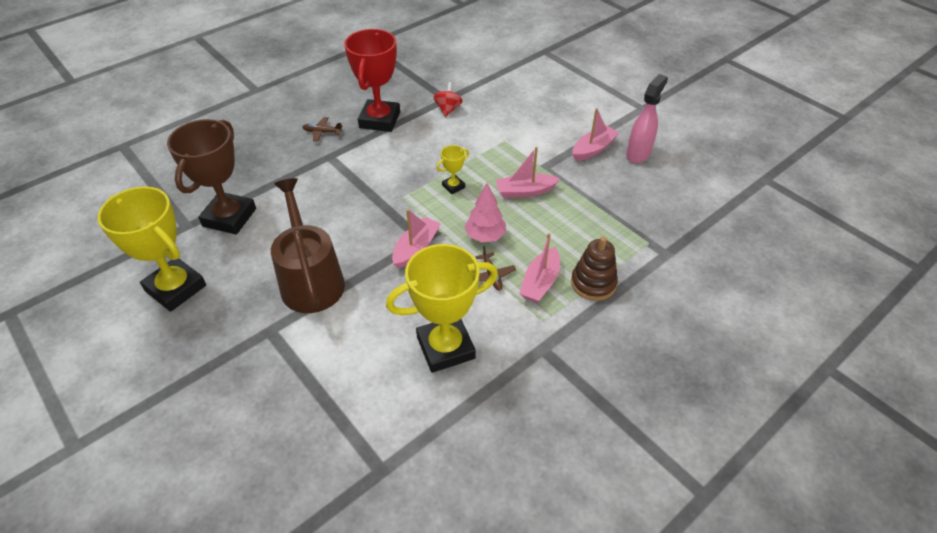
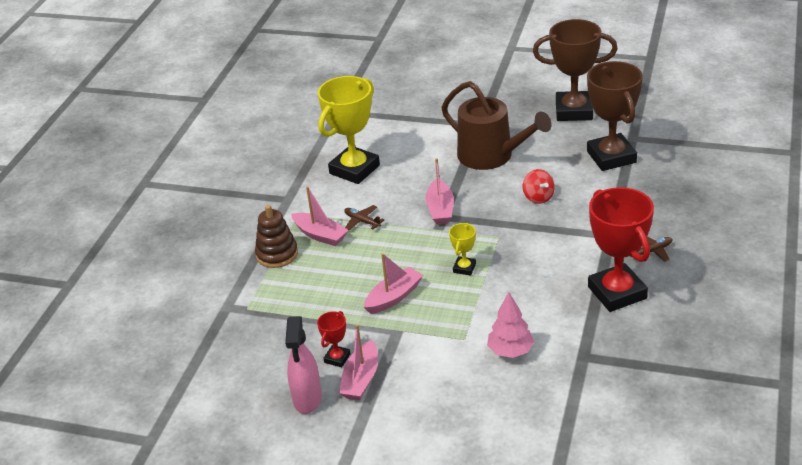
camera: 150 degrees right, 10 degrees down
(176, 288) = (574, 111): yellow trophy -> brown trophy
(448, 109) = (564, 343): red spinning top -> red spinning top (538, 197)
(485, 236) = (394, 244): pink tree -> pink tree (510, 351)
(540, 282) = (320, 235): pink boat -> pink boat turned 135 degrees clockwise
(600, 169) = (337, 358): none -> red trophy

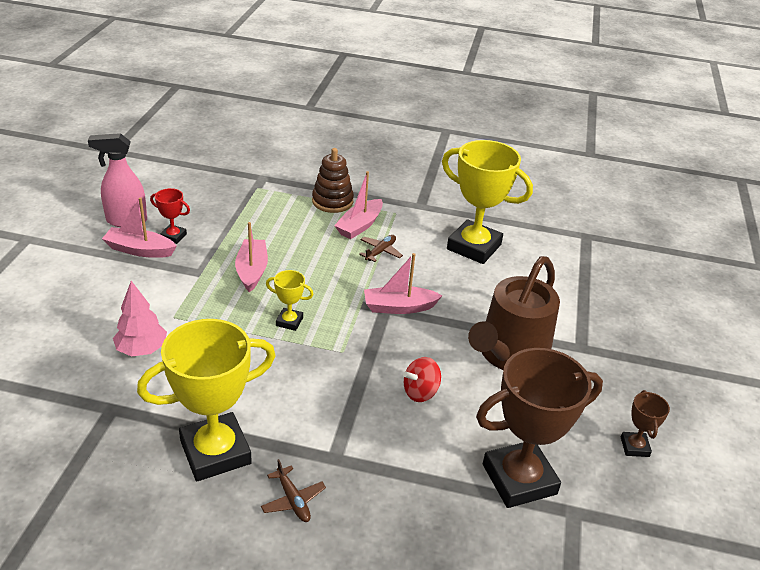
camera: 80 degrees right, 0 degrees up
(394, 297) = (252, 271): pink boat -> pink boat turned 135 degrees counterclockwise
(574, 111) = (634, 447): brown trophy -> brown trophy, size x0.45
(617, 292) = (215, 452): red trophy -> yellow trophy

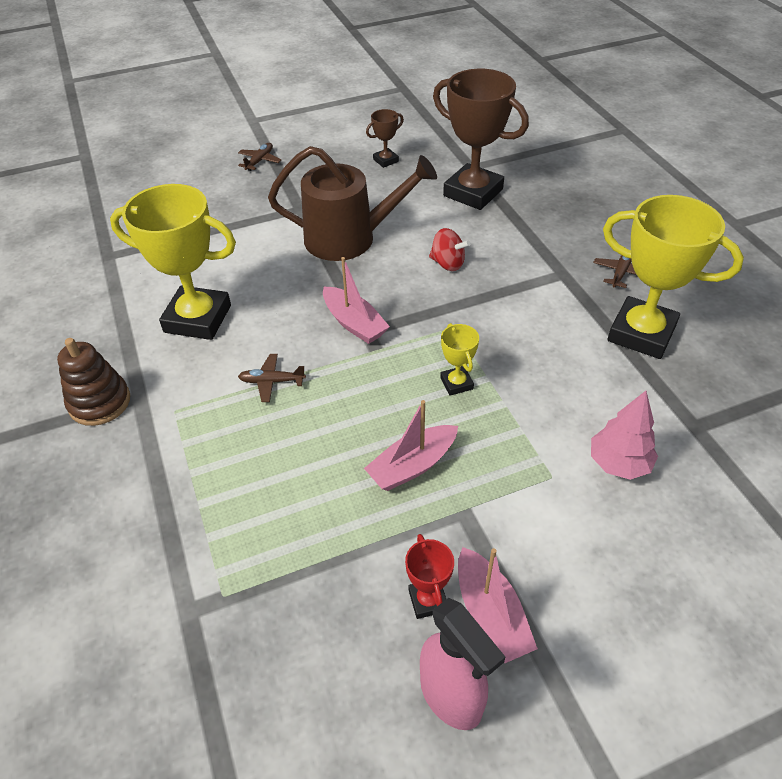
camera: 120 degrees left, 10 degrees up
(332, 201) = (194, 484): brown stacking toy -> brown stacking toy (99, 402)
(360, 225) = (232, 426): pink boat -> none
(474, 247) = (198, 319): yellow trophy -> yellow trophy turned 75 degrees counterclockwise
(690, 358) = (259, 161): none -> brown plane

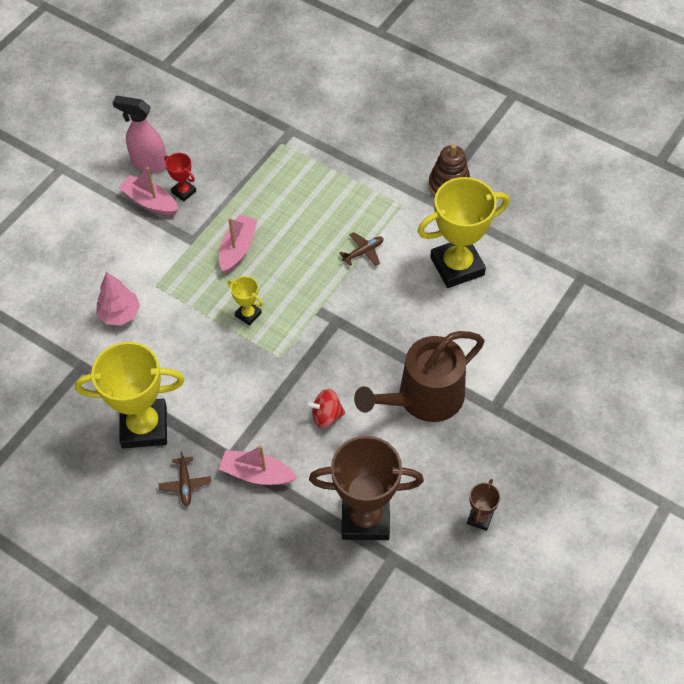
camera: 145 degrees right, 10 degrees up
(259, 161) = (591, 446): brown plane -> none
(354, 323) = (350, 322): pink boat -> pink boat (257, 474)

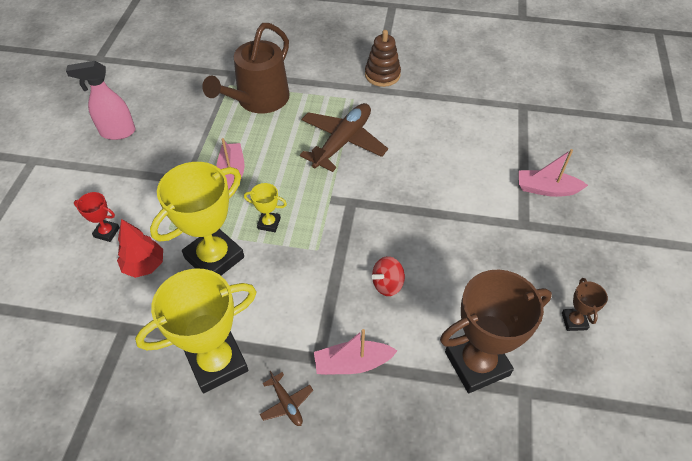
camera: 25 degrees left, 5 degrees down
(120, 314) = (144, 265): pink tree -> red tree
(150, 202) = (132, 162): pink boat -> pink boat (546, 189)
(184, 192) = (160, 144): red trophy -> red trophy (107, 232)
(363, 252) = (343, 142): brown plane -> brown plane, size x2.24
(424, 398) = (462, 237): brown watering can -> brown watering can (259, 100)
(457, 266) = (424, 128): yellow trophy -> yellow trophy (214, 257)

